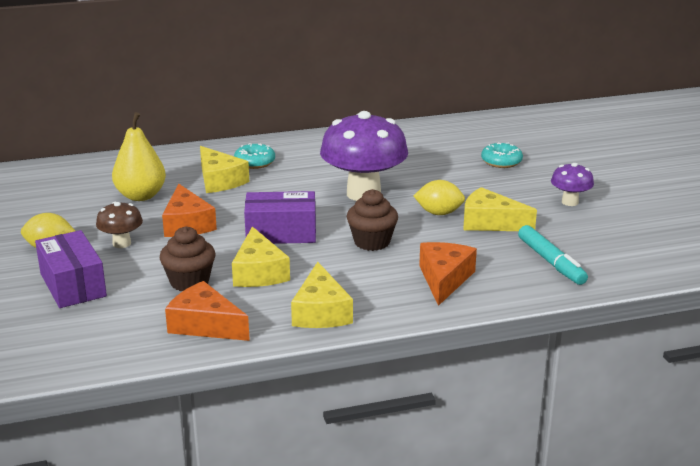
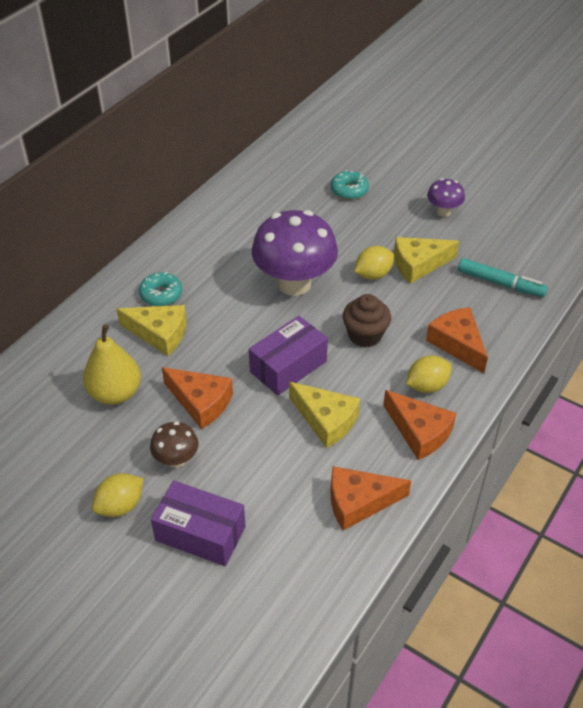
camera: 40 degrees left, 20 degrees up
(189, 282) = (289, 466): brown cupcake -> none
(321, 312) = (419, 432): yellow cheese -> orange cheese
(374, 290) = (427, 386): none -> yellow lemon

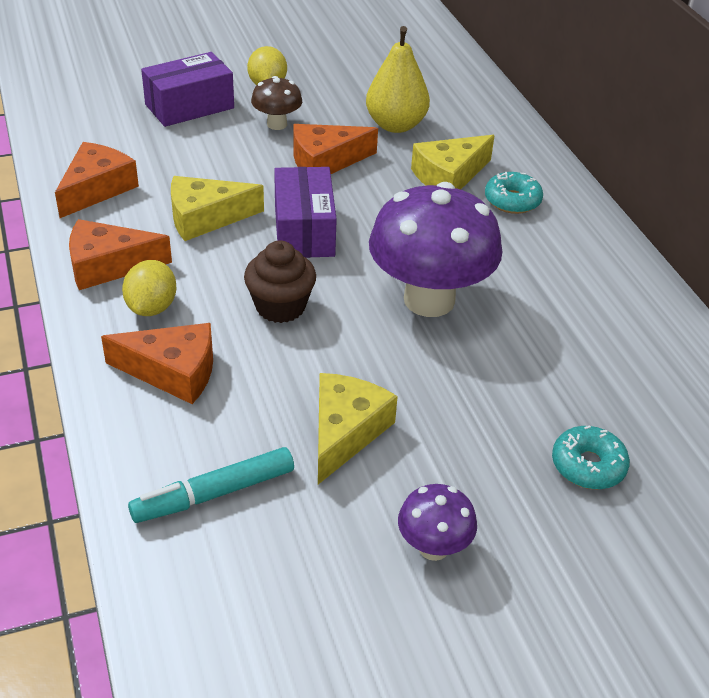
camera: 125 degrees right, 5 degrees down
(373, 274) = (373, 375): yellow lemon -> none

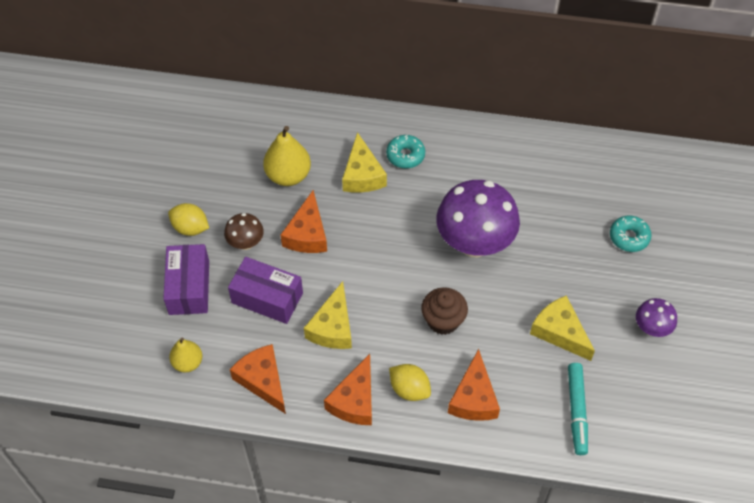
camera: 60 degrees left, 15 degrees up
(91, 133) = (188, 362): none -> yellow pear
(173, 372) = (473, 398): orange cheese -> orange cheese turned 150 degrees clockwise
(304, 230) = (376, 278): purple box -> purple box (267, 298)

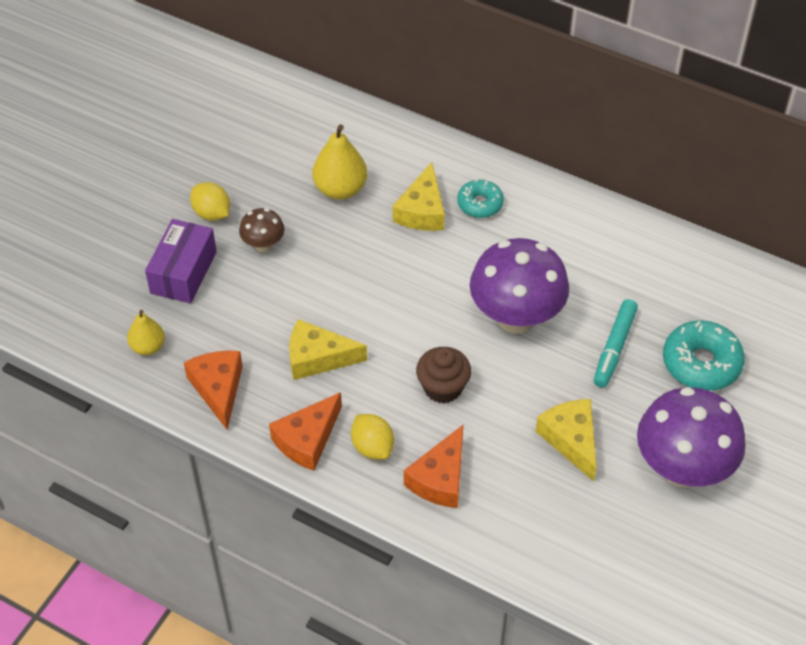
camera: 20 degrees right, 5 degrees down
(267, 298) = (261, 307): purple box -> none
(307, 234) = (334, 255): orange cheese -> none
(332, 327) = (317, 358): yellow cheese -> yellow cheese turned 60 degrees clockwise
(576, 411) = (552, 529): turquoise marker -> turquoise marker (614, 348)
(629, 237) = (701, 363): turquoise donut -> turquoise donut, size x1.59
(651, 328) = (682, 469): purple mushroom -> purple mushroom, size x2.09

